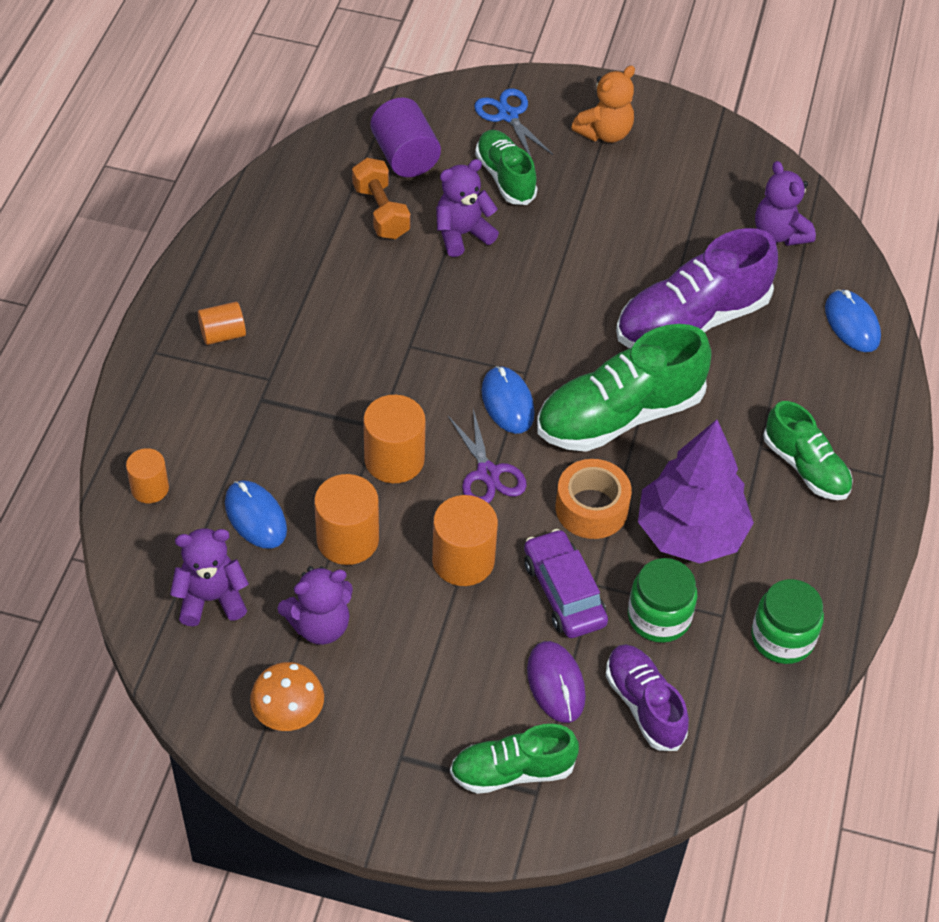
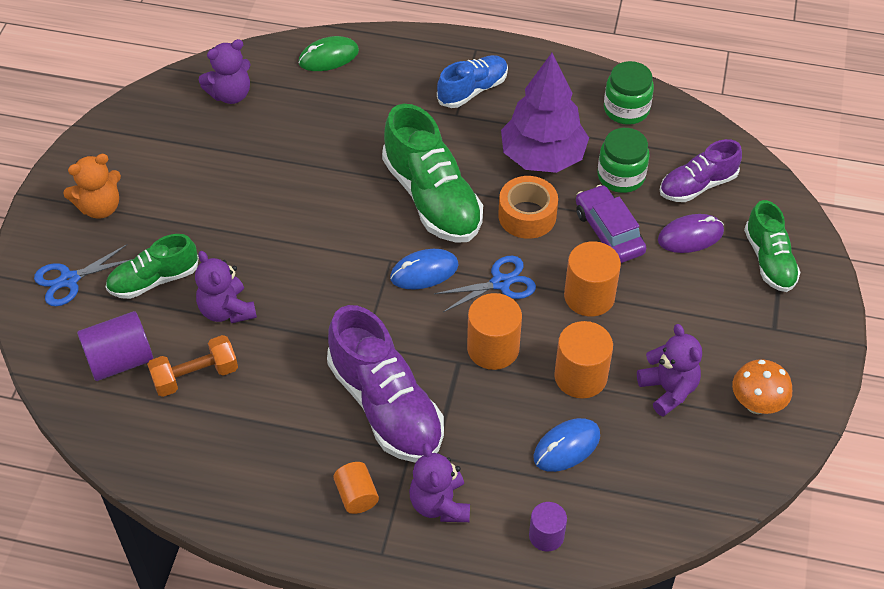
camera: 90 degrees left, 0 degrees up
(150, 488) = (546, 535): orange cylinder -> purple cylinder
(211, 599) = (656, 472): purple teddy bear -> purple teddy bear (440, 504)
(488, 473) = (500, 283): purple scissors -> blue scissors
(564, 592) = (609, 232): purple car -> purple car turned 90 degrees clockwise
(605, 133) = (100, 207): orange teddy bear -> orange teddy bear turned 105 degrees clockwise
(691, 321) = (328, 152): purple shoe -> purple shoe (386, 406)
(805, 467) = (472, 90): green shoe -> blue shoe
(852, 323) = (328, 57): blue mouse -> green mouse

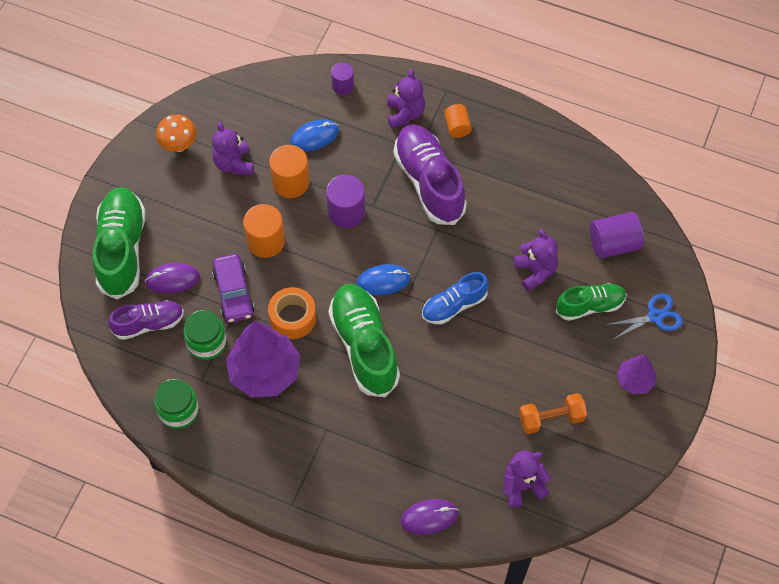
camera: 170 degrees left, 10 degrees up
(100, 207) = (634, 381): orange teddy bear -> purple tree
(195, 376) = (559, 224): orange dumbbell -> orange dumbbell (551, 418)
(328, 57) = (429, 517): green mouse -> purple mouse
(472, 90) = (306, 455): blue shoe -> blue shoe (454, 305)
(493, 348) = (346, 212): orange cylinder -> purple cylinder
(500, 283) = (328, 262): blue scissors -> none
(769, 260) = (122, 249): green shoe -> green shoe, size x1.68

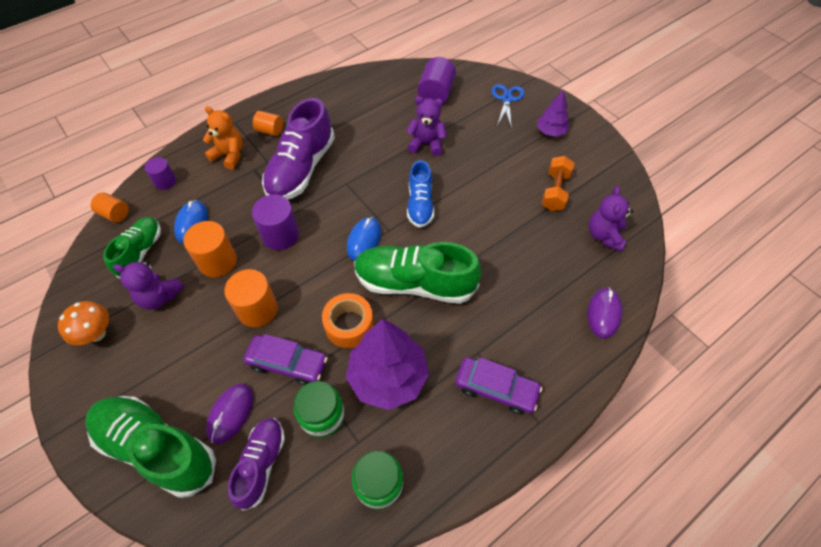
camera: 60 degrees left, 5 degrees down
(286, 74) = (115, 214): none -> orange cylinder
(302, 458) = (496, 388): none -> purple car
(405, 114) = (229, 155): purple teddy bear -> orange teddy bear
(429, 182) = (301, 169): purple shoe -> purple shoe turned 75 degrees counterclockwise
(590, 306) = (476, 127): green shoe -> green shoe (140, 252)

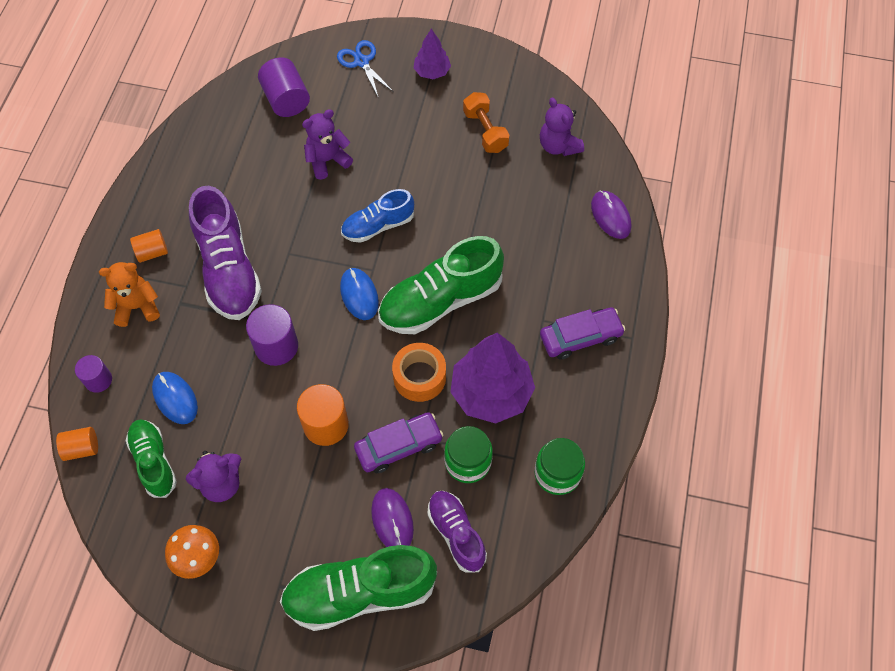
camera: 40 degrees left, 5 degrees up
(218, 261) = (242, 413): orange cylinder -> none
(420, 204) = (378, 226): blue shoe -> blue shoe turned 105 degrees clockwise

